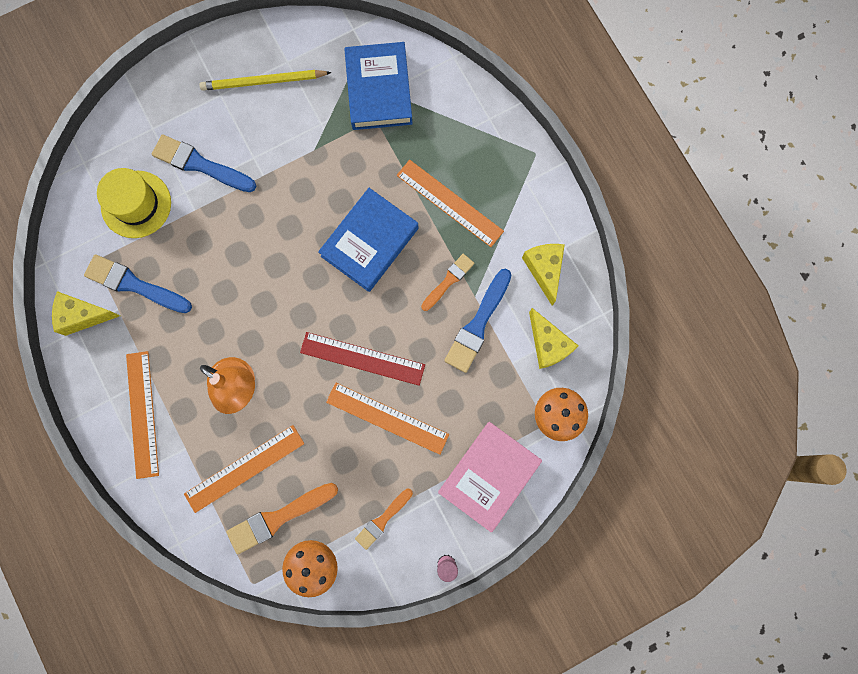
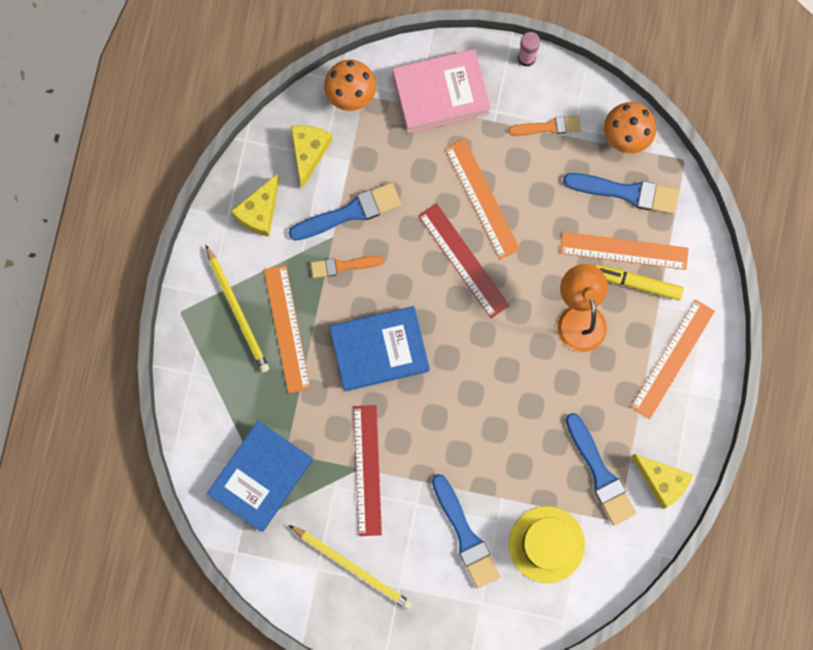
camera: 140 degrees left, 0 degrees up
(215, 450) = (636, 283): none -> yellow marker
(278, 518) = (626, 192): orange brush -> blue brush
(307, 153) = (367, 470): none -> red ruler
(496, 186) = (237, 311): none -> yellow pencil

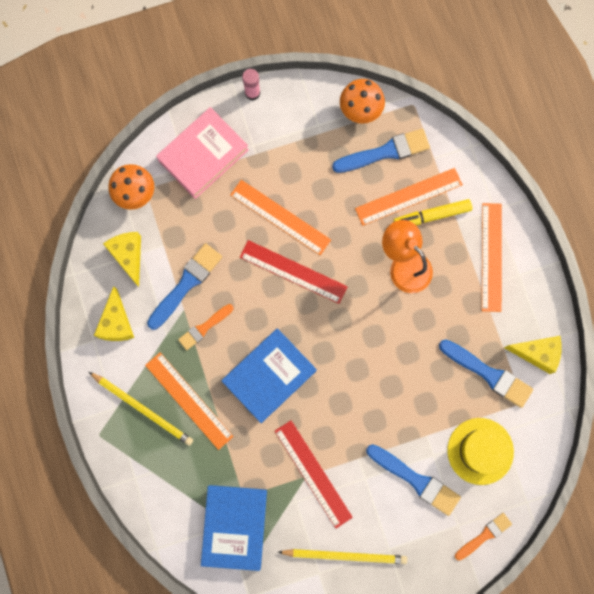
camera: 30 degrees left, 0 degrees up
(548, 127) = (298, 135): orange brush -> orange brush (484, 535)

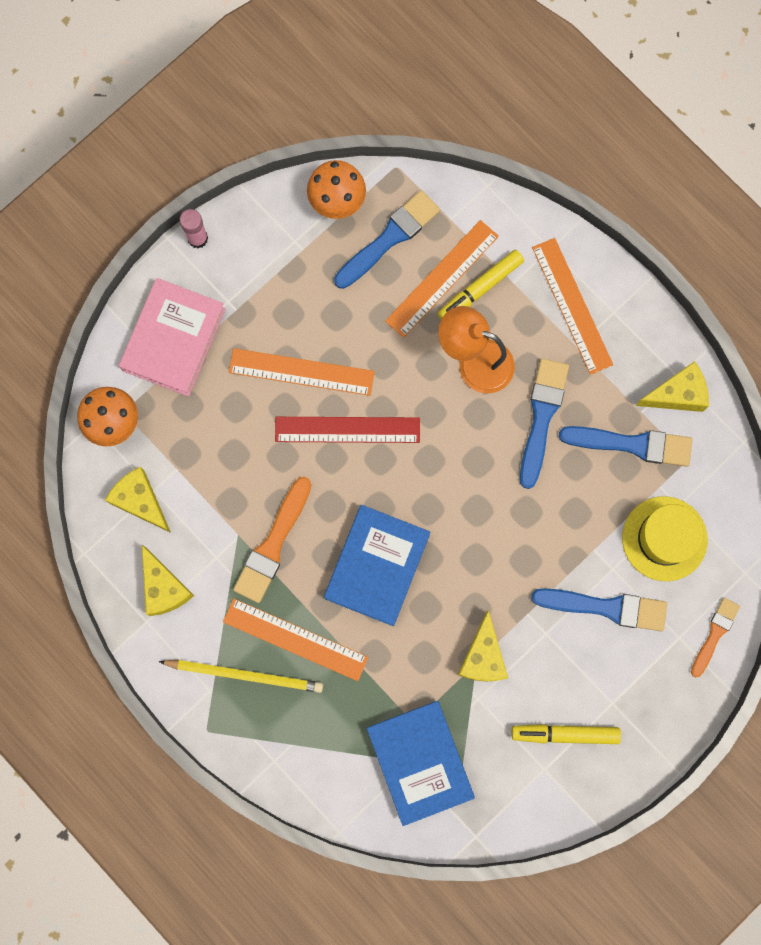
camera: 25 degrees left, 0 degrees up
(186, 284) = (226, 503): blue brush -> blue brush (542, 417)
(204, 327) = (272, 544): orange brush -> orange brush, size x1.59
(313, 473) = (483, 656): red ruler -> yellow cheese
(345, 555) = (565, 734): yellow pencil -> yellow marker

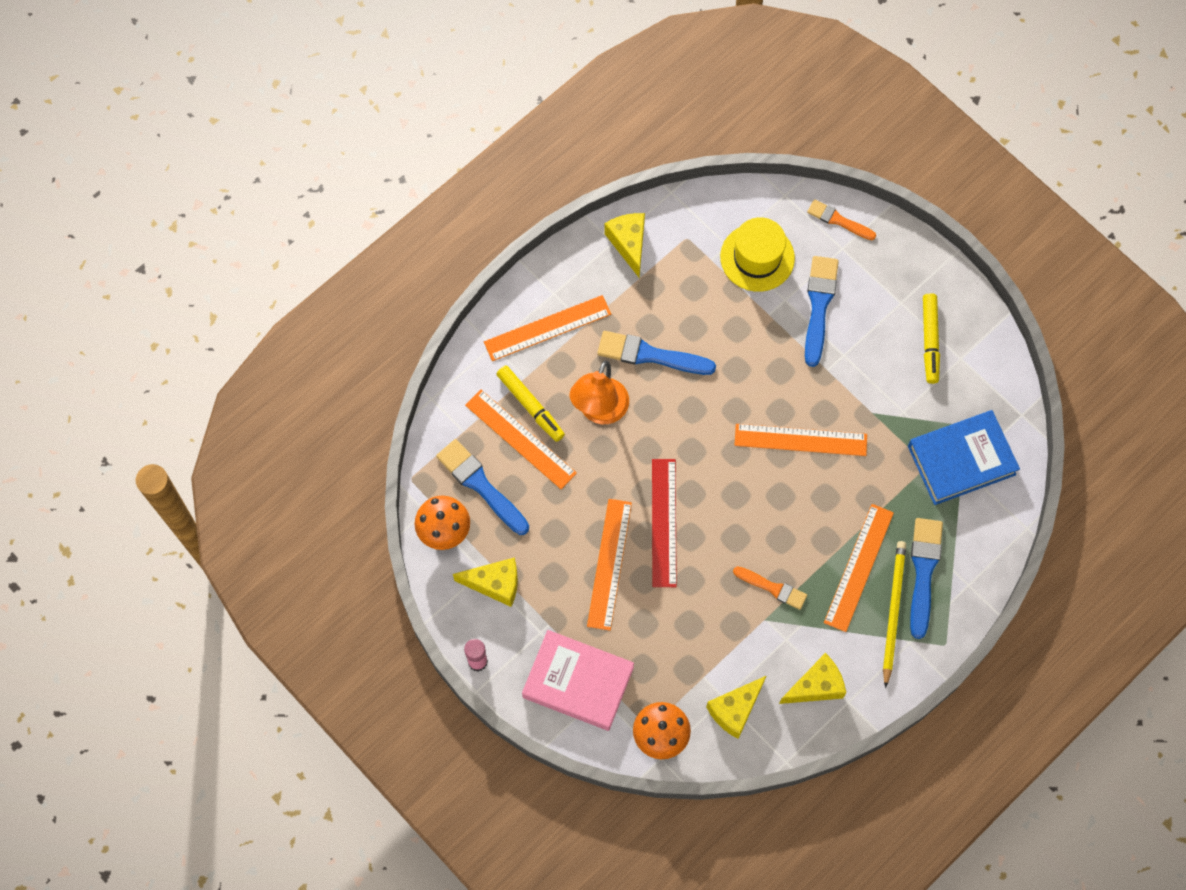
camera: 90 degrees left, 10 degrees down
(272, 544) = (772, 588): orange brush -> orange brush, size x0.63
(377, 566) = (789, 496): blue book -> none
(443, 581) = (800, 440): none -> orange ruler
(483, 656) = (866, 407): yellow cheese -> yellow cheese (495, 584)
(632, 444) = (674, 281): blue brush -> blue brush (923, 572)

